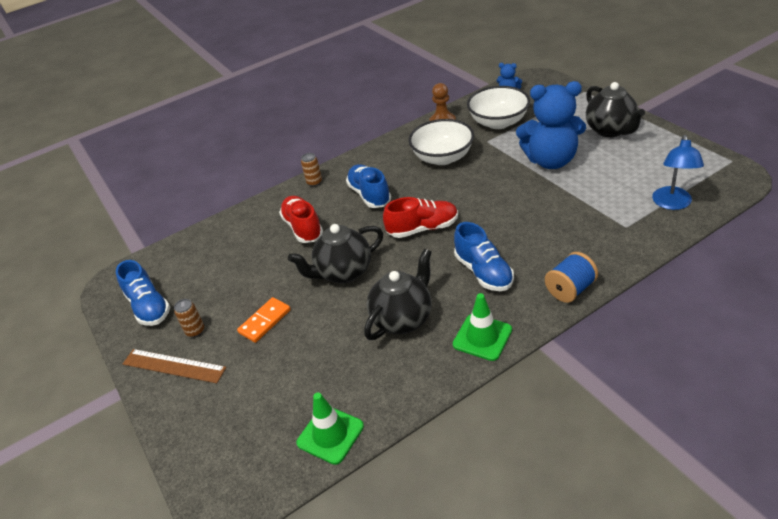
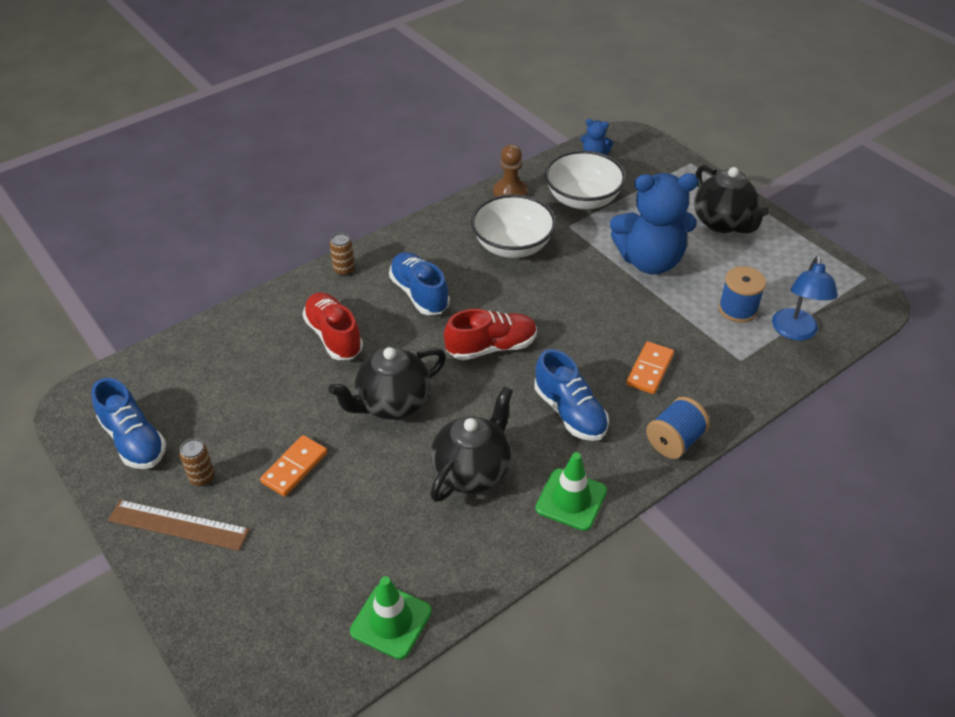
camera: 10 degrees left, 5 degrees up
(550, 238) = (650, 370): none -> orange domino
(623, 190) = (737, 309): none -> blue spool

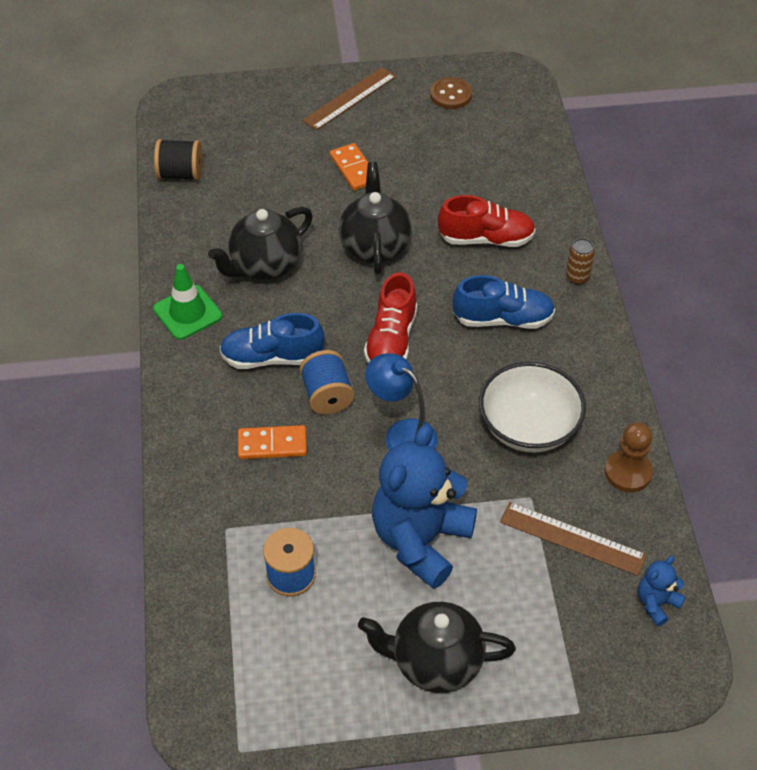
camera: 120 degrees right, 5 degrees up
(134, 440) = (450, 95): blue shoe -> brown button
(202, 477) = (384, 120): brown can -> none
(391, 621) = (180, 174): green traffic cone -> black spool
(472, 471) = (265, 266): black teapot -> black teapot turned 75 degrees clockwise
(582, 199) = (572, 538): white bowl -> brown ruler
(650, 370) = (272, 444): orange domino -> orange domino turned 60 degrees counterclockwise
(674, 441) = (182, 413): blue spool -> blue spool (327, 395)
(795, 332) = (221, 605): blue lamp -> blue lamp (402, 434)

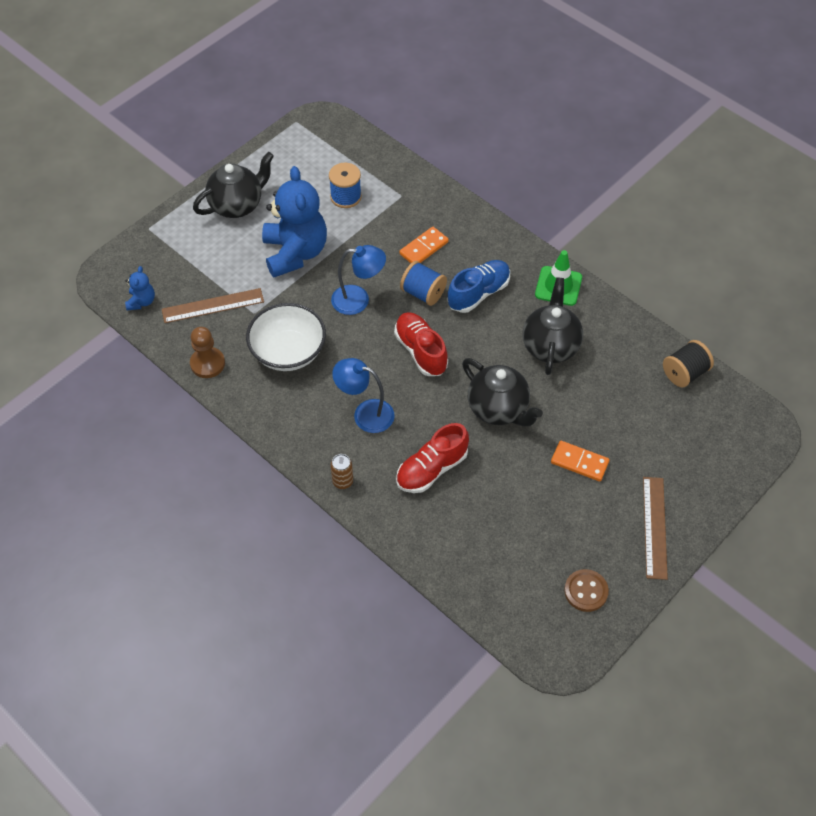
camera: 140 degrees right, 5 degrees up
(503, 319) = (365, 414): blue shoe -> blue lamp

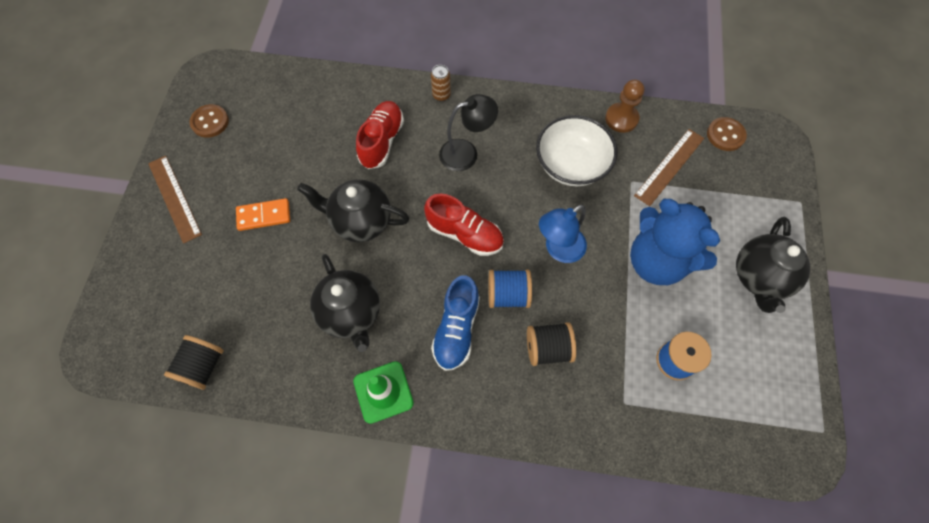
camera: 145 degrees right, 10 degrees up
(141, 301) = (725, 135): blue teddy bear -> brown button
(365, 414) = (466, 153): blue lamp -> black lamp
(423, 248) = (548, 348): orange domino -> black spool

